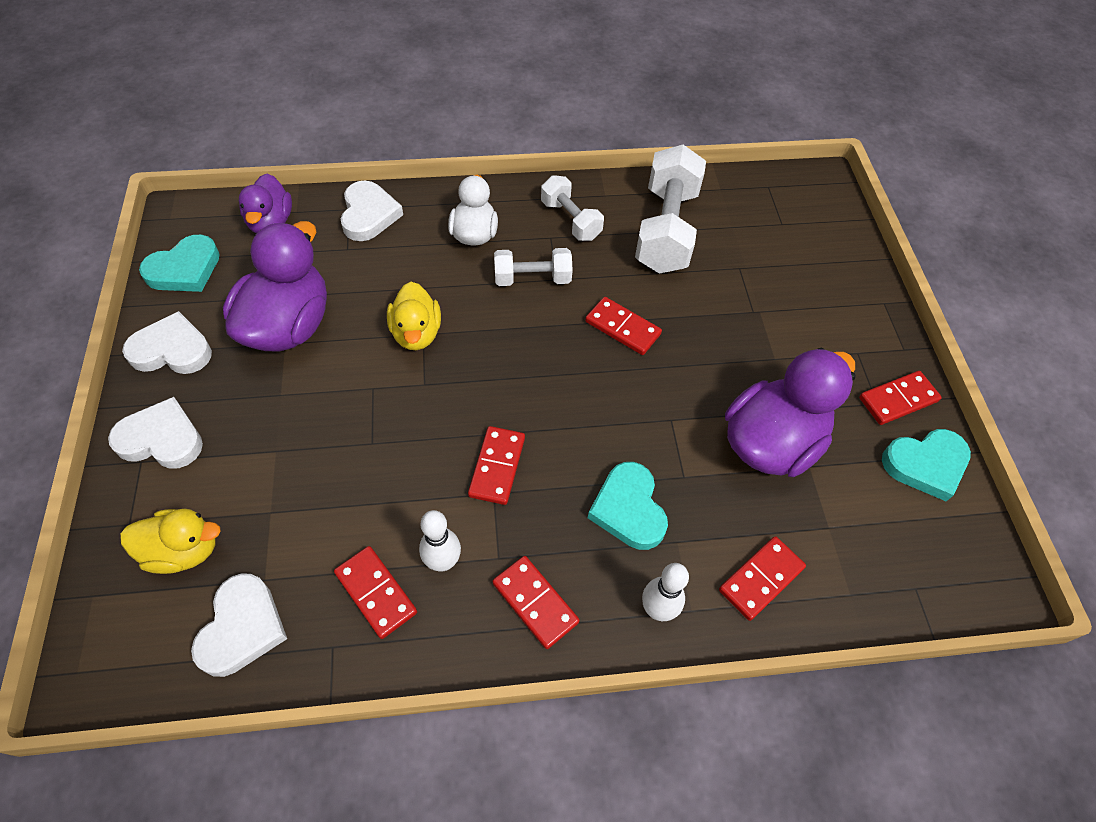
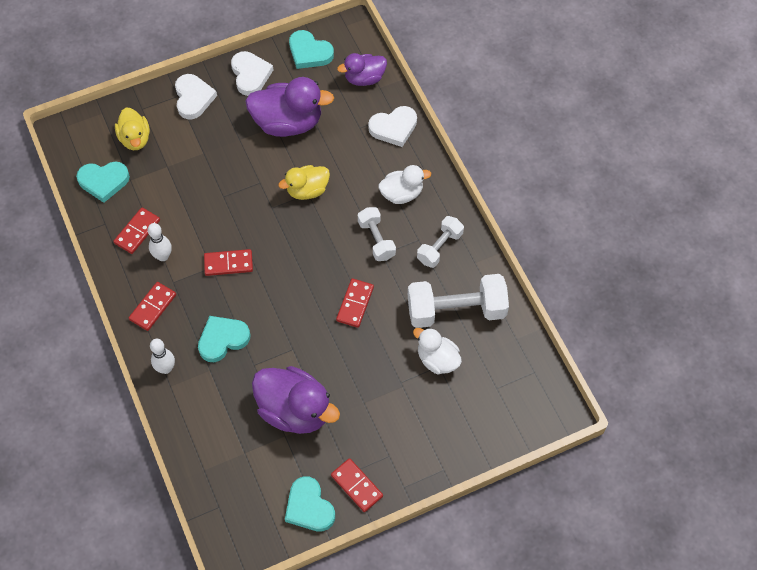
camera: 75 degrees right, 5 degrees up
(242, 627) = (103, 181): white heart -> turquoise heart
(730, 266) = (437, 359): none -> white duck
(761, 579) = (199, 419): red domino -> none

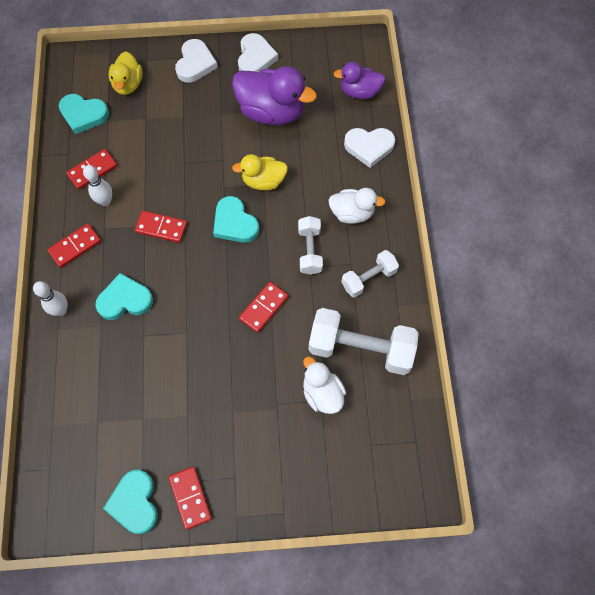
camera: 20 degrees right, 5 degrees up
(295, 410) = (163, 396): purple duck -> none
(309, 52) = (317, 53): turquoise heart -> turquoise heart (234, 223)

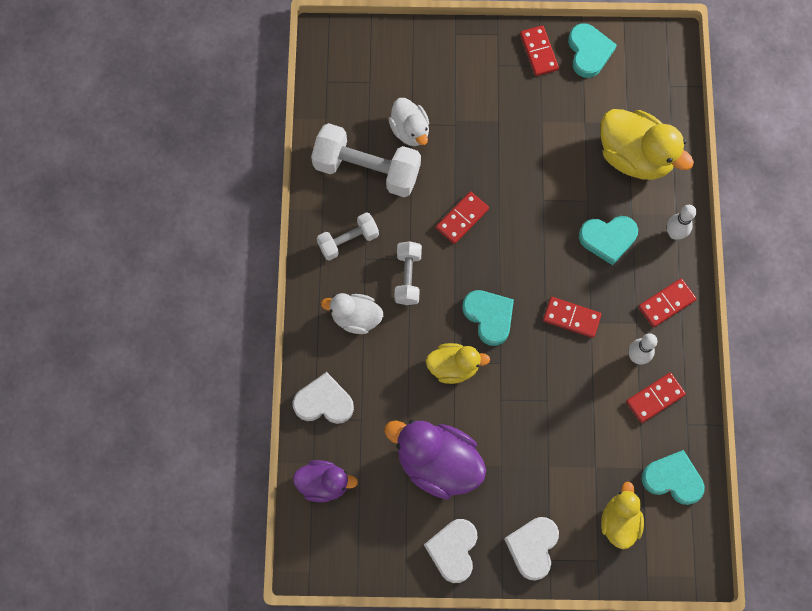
camera: 175 degrees left, 5 degrees up
(93, 384) = (635, 156): none -> yellow duck

